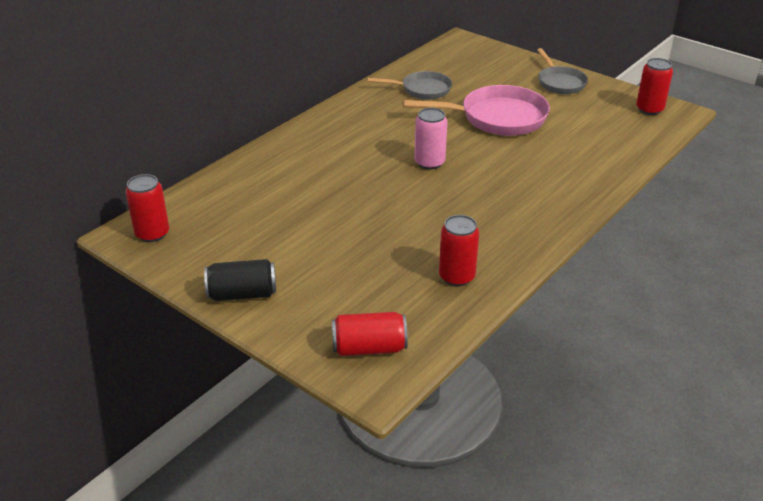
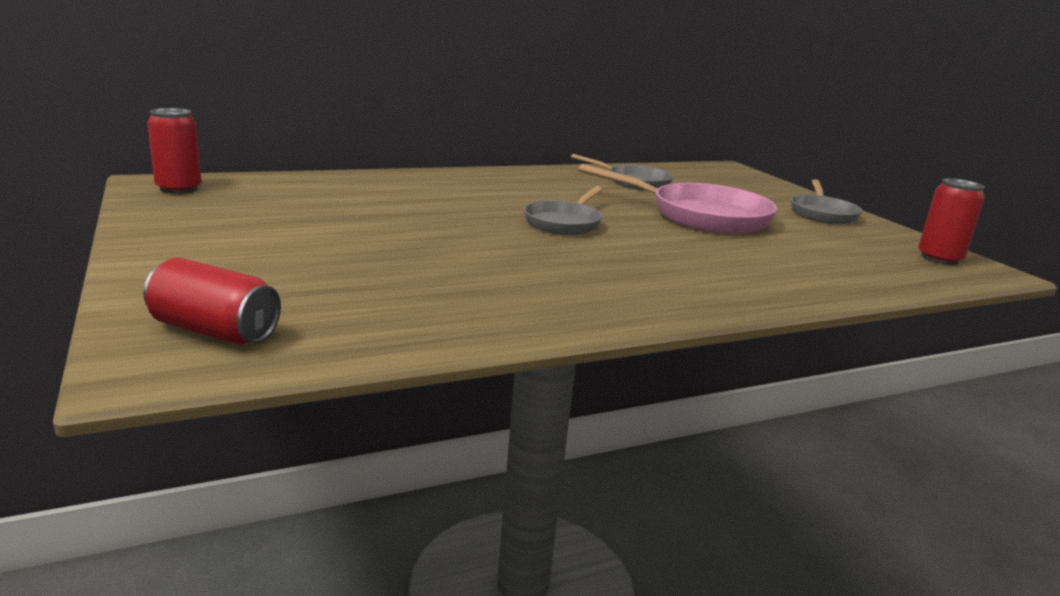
camera: 25 degrees right, 15 degrees down
(242, 294) = (170, 246): black can -> none
(429, 162) = (564, 223): pink can -> grey pan
(457, 277) = (448, 310): red can -> none

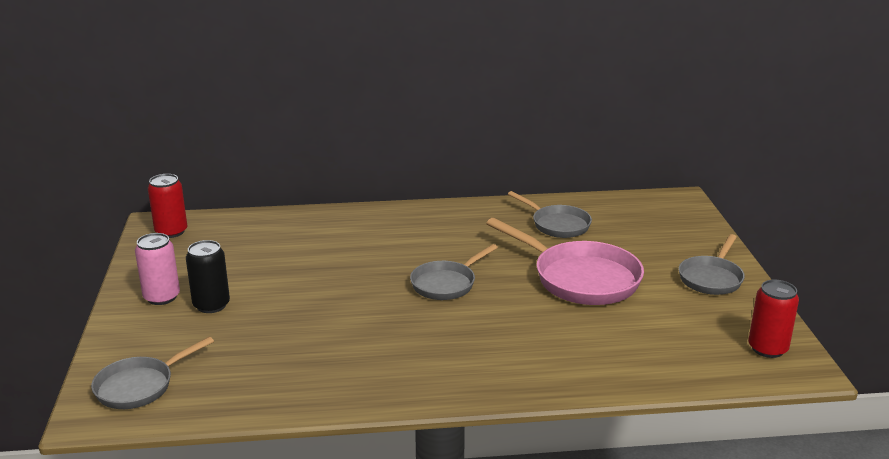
camera: 20 degrees right, 5 degrees up
(198, 242) = (162, 297): none -> pink can
(214, 331) = (139, 386): red can -> grey pan
(278, 247) = (211, 305): none -> black can

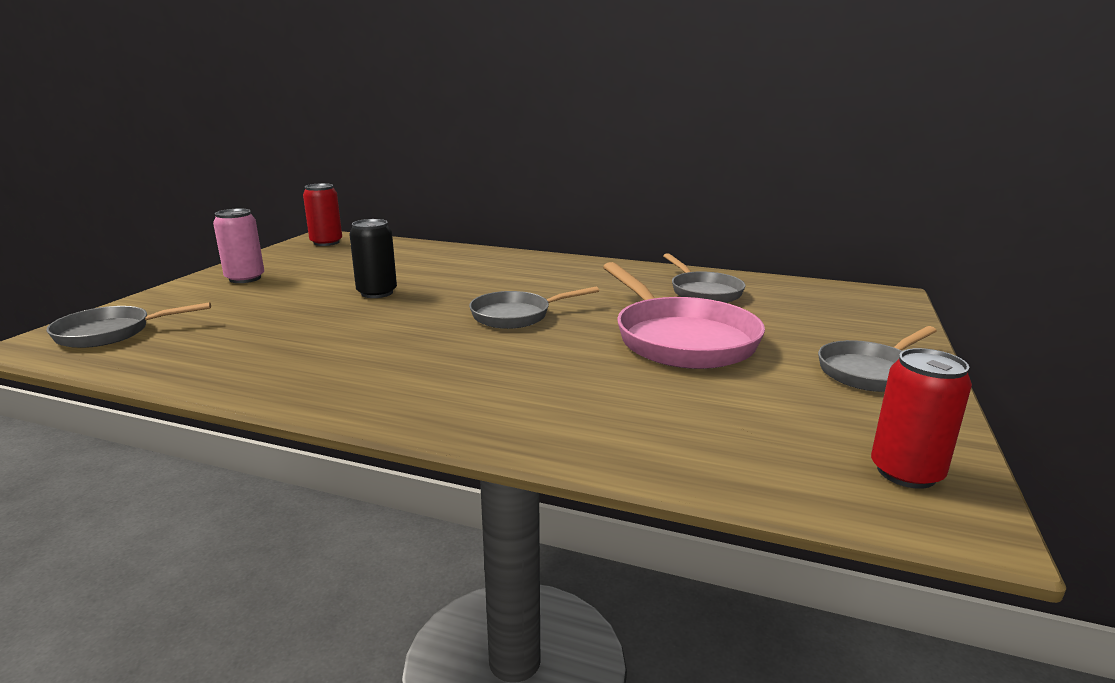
camera: 25 degrees right, 5 degrees down
(211, 305) = (273, 290): black can -> black can (377, 293)

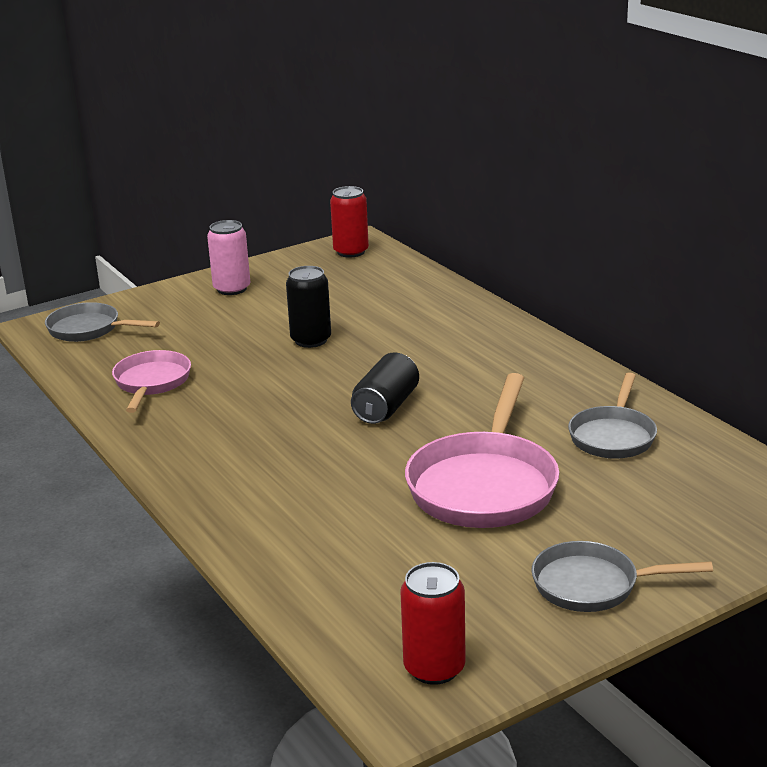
camera: 40 degrees right, 5 degrees up
(252, 354) = (152, 383): none -> pink pan
(516, 315) = (386, 407): grey pan -> black can

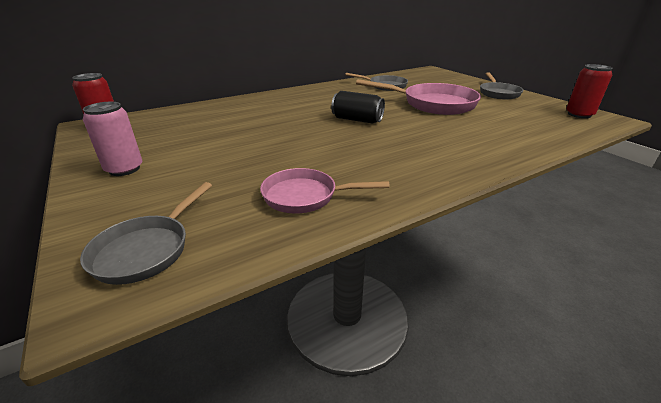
camera: 90 degrees left, 5 degrees up
(311, 340) = (255, 138): black can -> none

